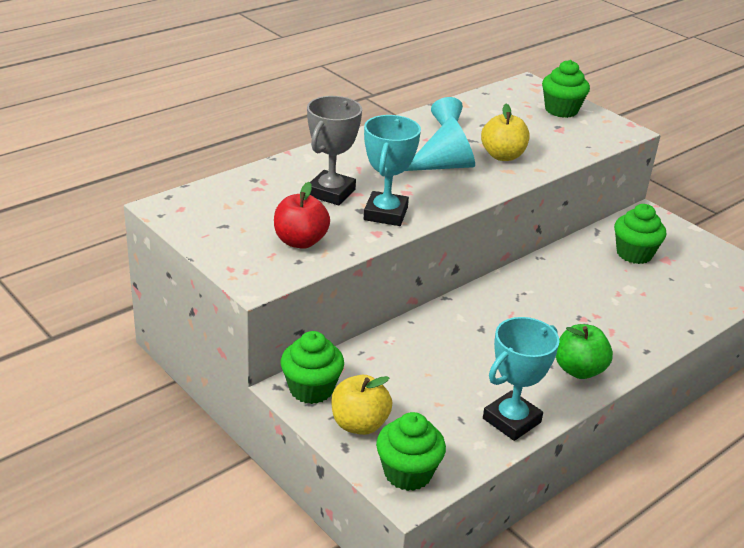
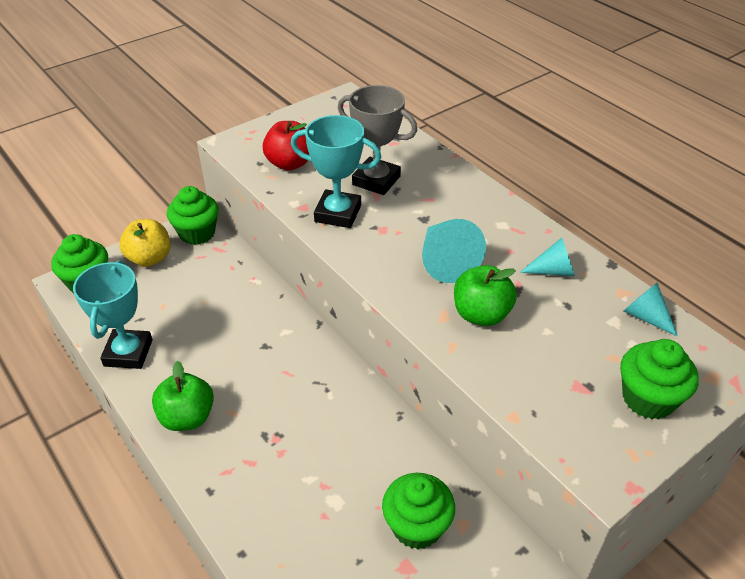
camera: 95 degrees right, 10 degrees up
(487, 100) = (645, 317): none -> turquoise cone
(502, 156) = (481, 314): yellow apple -> green apple
(511, 420) = (128, 353): turquoise trophy -> turquoise trophy turned 45 degrees clockwise

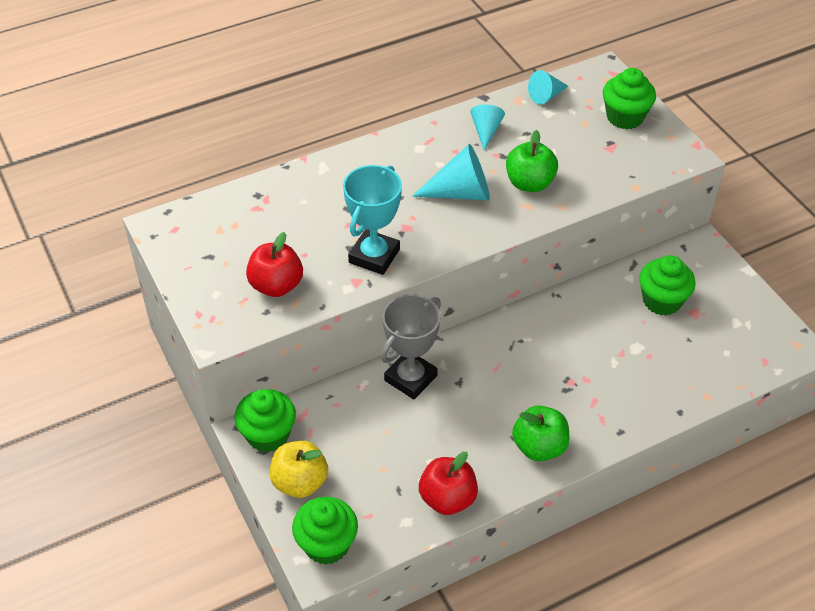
camera: 80 degrees left, 5 degrees up
(128, 353) = (447, 498): turquoise trophy -> red apple
(376, 180) = (328, 221): grey trophy -> grey trophy (410, 378)

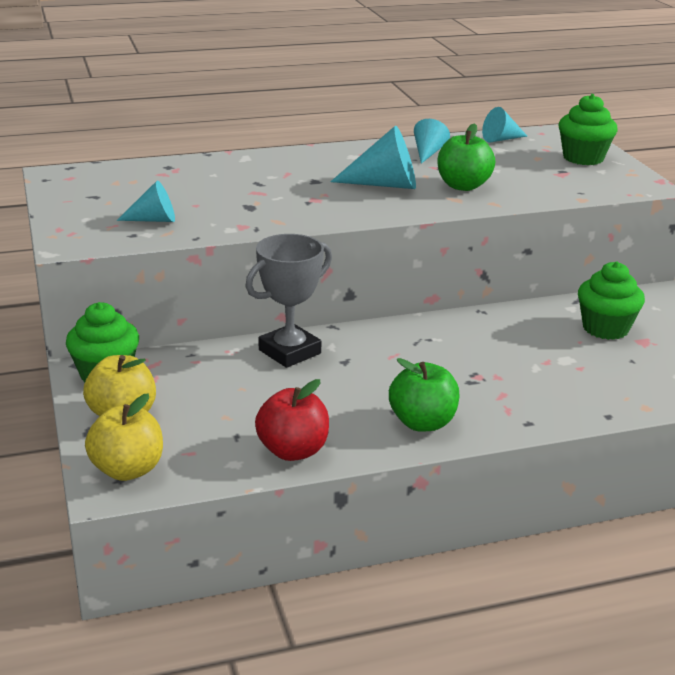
camera: 10 degrees right, 20 degrees down
(276, 285) = (153, 220): red apple -> turquoise cone
(326, 544) = (127, 470): green cupcake -> yellow apple
(374, 256) = (270, 212): turquoise trophy -> none

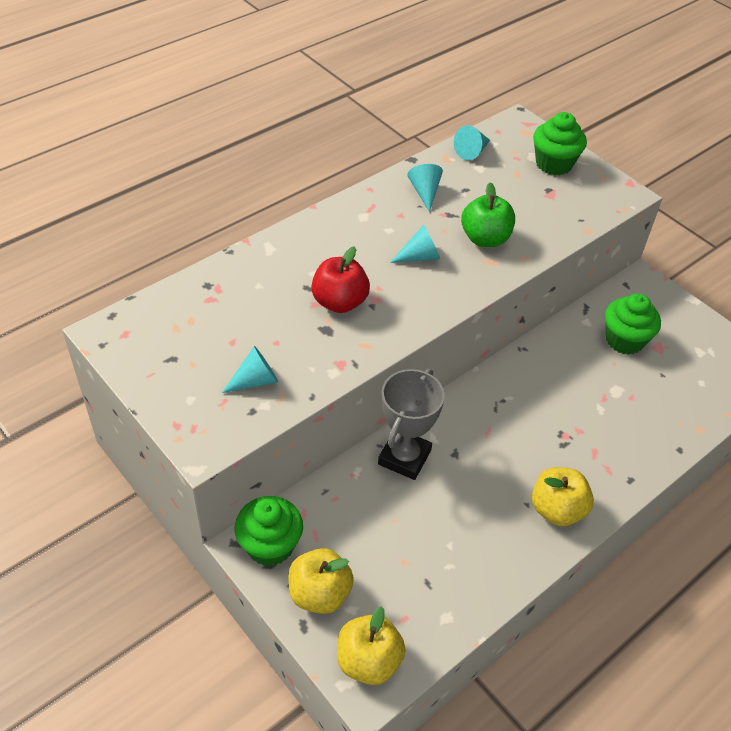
camera: 25 degrees left, 20 degrees up
(293, 451) = (482, 583): red apple -> red apple (339, 302)
(384, 185) = (420, 256): turquoise cone -> turquoise cone, size x0.62
(422, 423) = (557, 510): green apple -> yellow apple

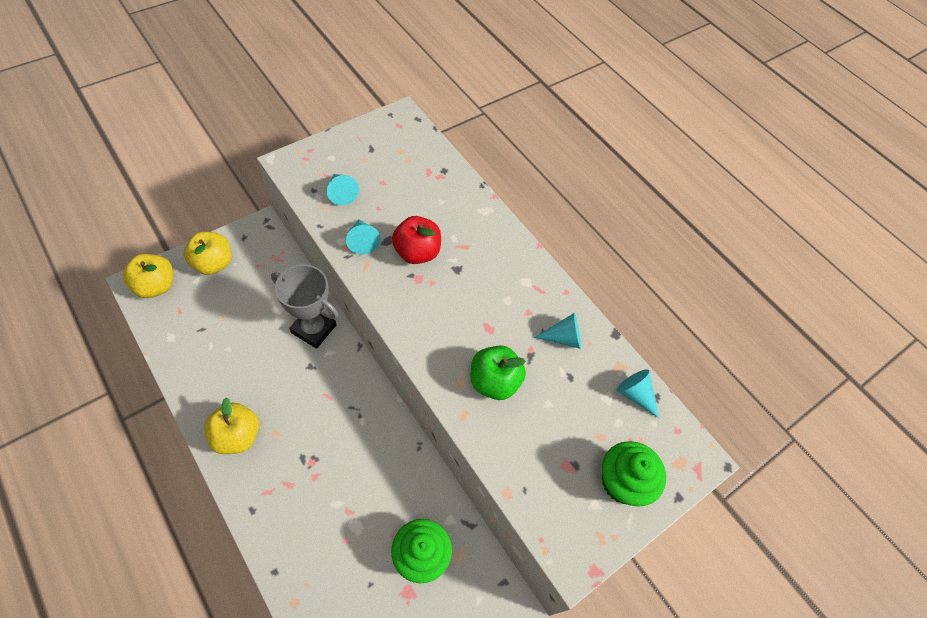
camera: 90 degrees right, 10 degrees up
(270, 545) = (258, 239): green cupcake -> none
(420, 256) = (470, 320): turquoise cone -> turquoise cone (362, 241)

